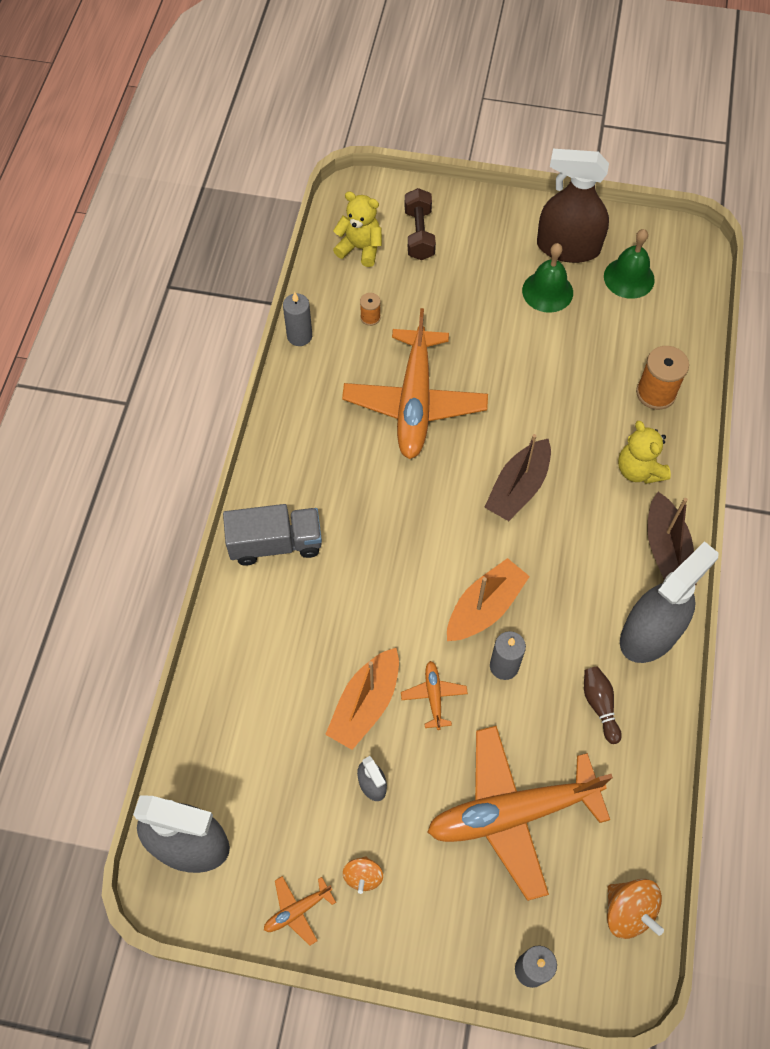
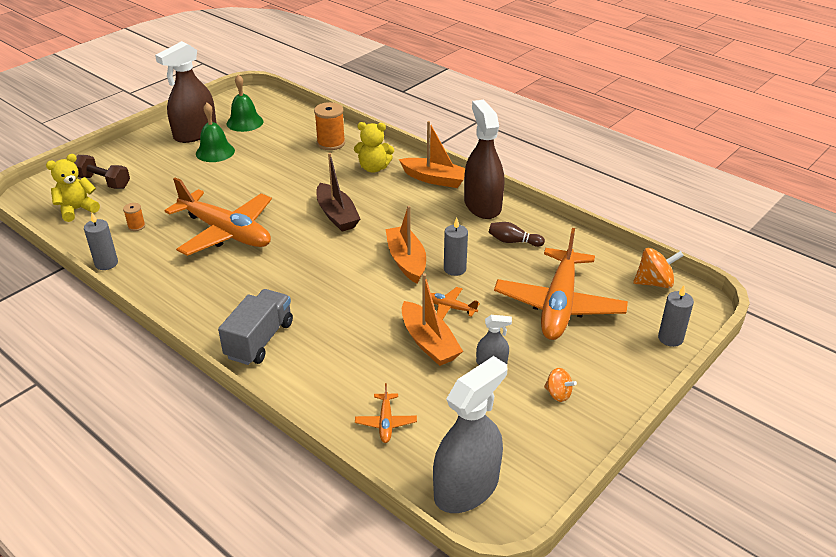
camera: 60 degrees left, 25 degrees down
(297, 910) = (562, 441): orange plane -> orange plane (386, 422)
(650, 633) = (482, 205): grey spray bottle -> brown spray bottle
(666, 550) = (435, 179): brown boat -> orange boat

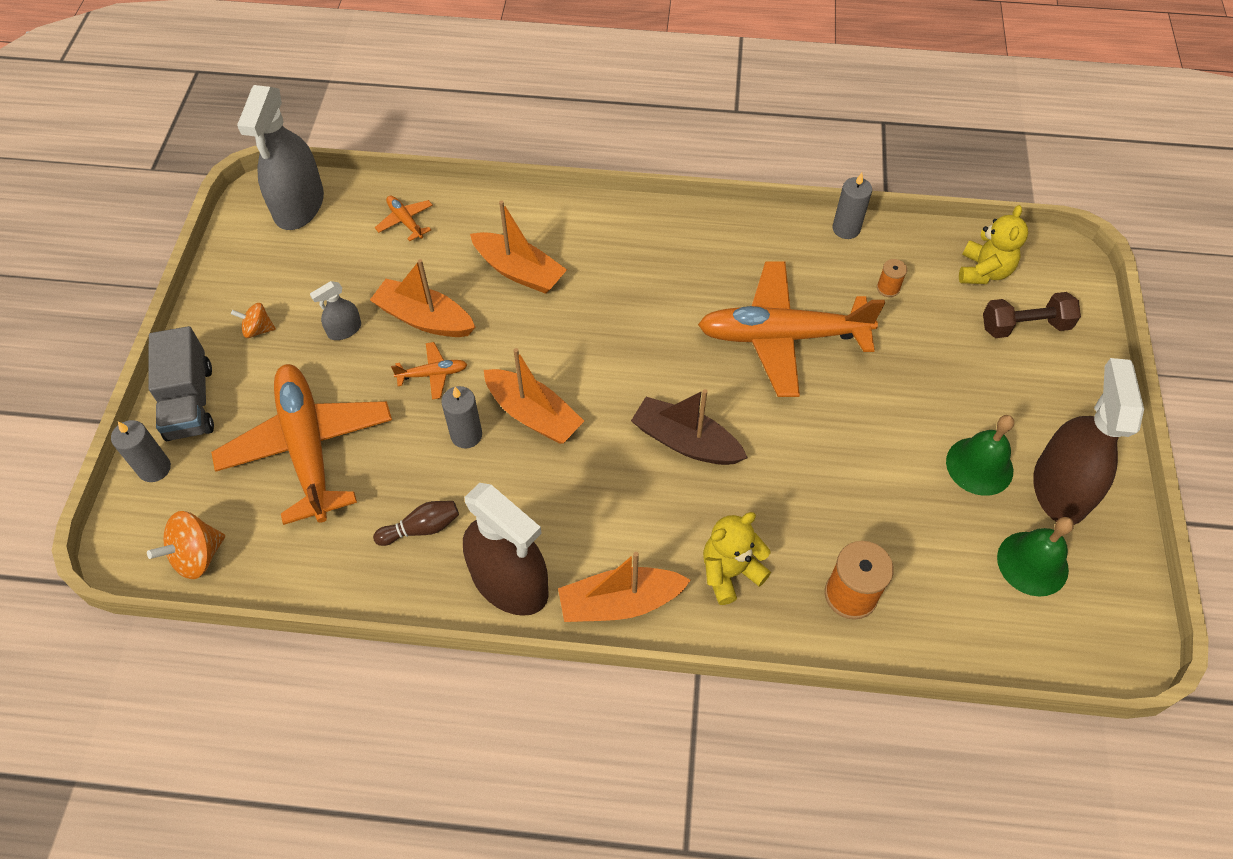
camera: 145 degrees right, 20 degrees up
(259, 340) = (593, 234): grey truck -> grey truck (190, 402)
(336, 341) = (519, 271): none -> orange boat

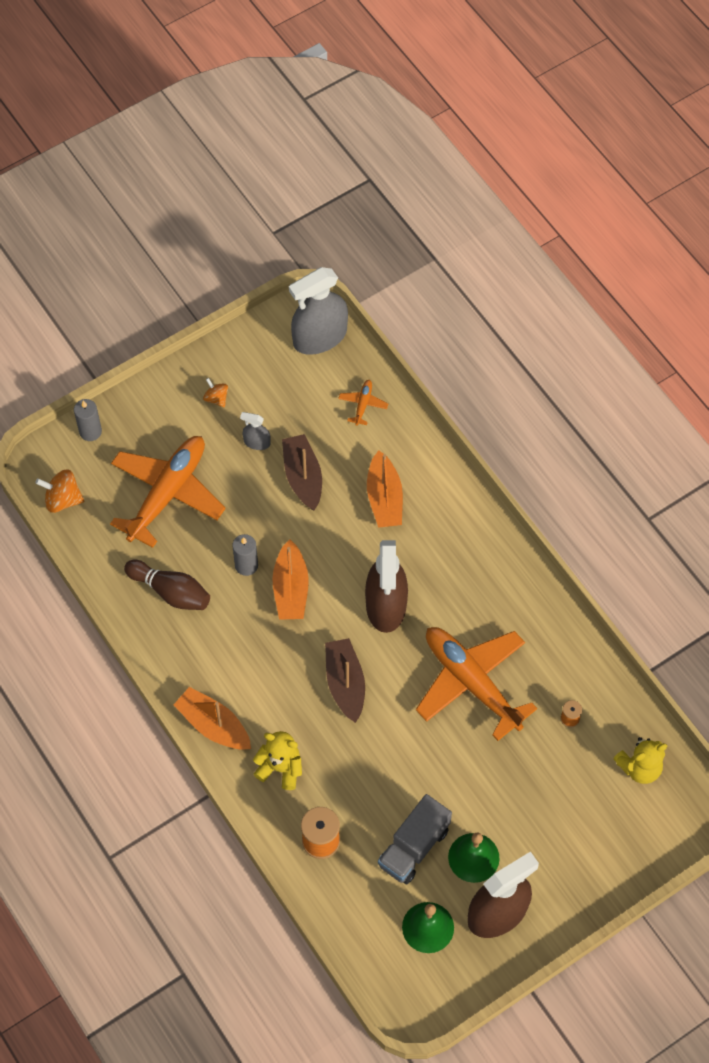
camera: 50 degrees right, 5 degrees up
(190, 402) = (142, 409): grey truck -> grey truck (413, 847)
(421, 528) = (170, 592): brown bowling pin -> brown bowling pin, size x1.57
(424, 319) = (303, 477): orange boat -> brown boat
(433, 374) = (270, 514): orange plane -> none
(509, 582) = (178, 661): brown spray bottle -> brown spray bottle (386, 605)
(846, 229) = (598, 660): grey candle -> none
(1024, 326) = (613, 820): brown dumbbell -> none

